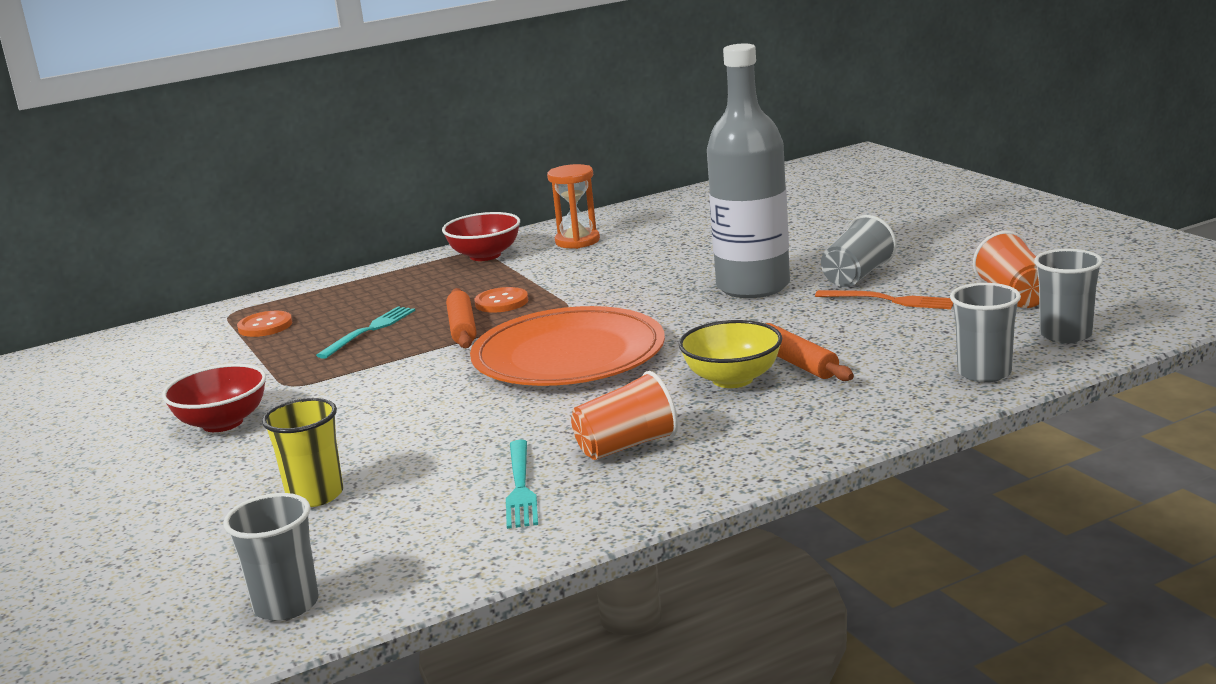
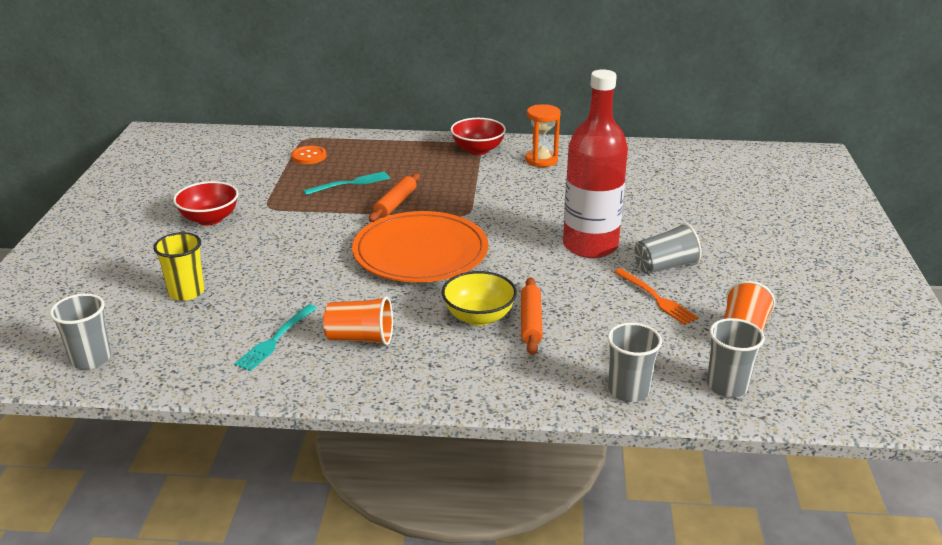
camera: 30 degrees right, 10 degrees up
(501, 302) = (439, 192): orange button -> none
(753, 287) = (590, 246): grey bottle -> red bottle

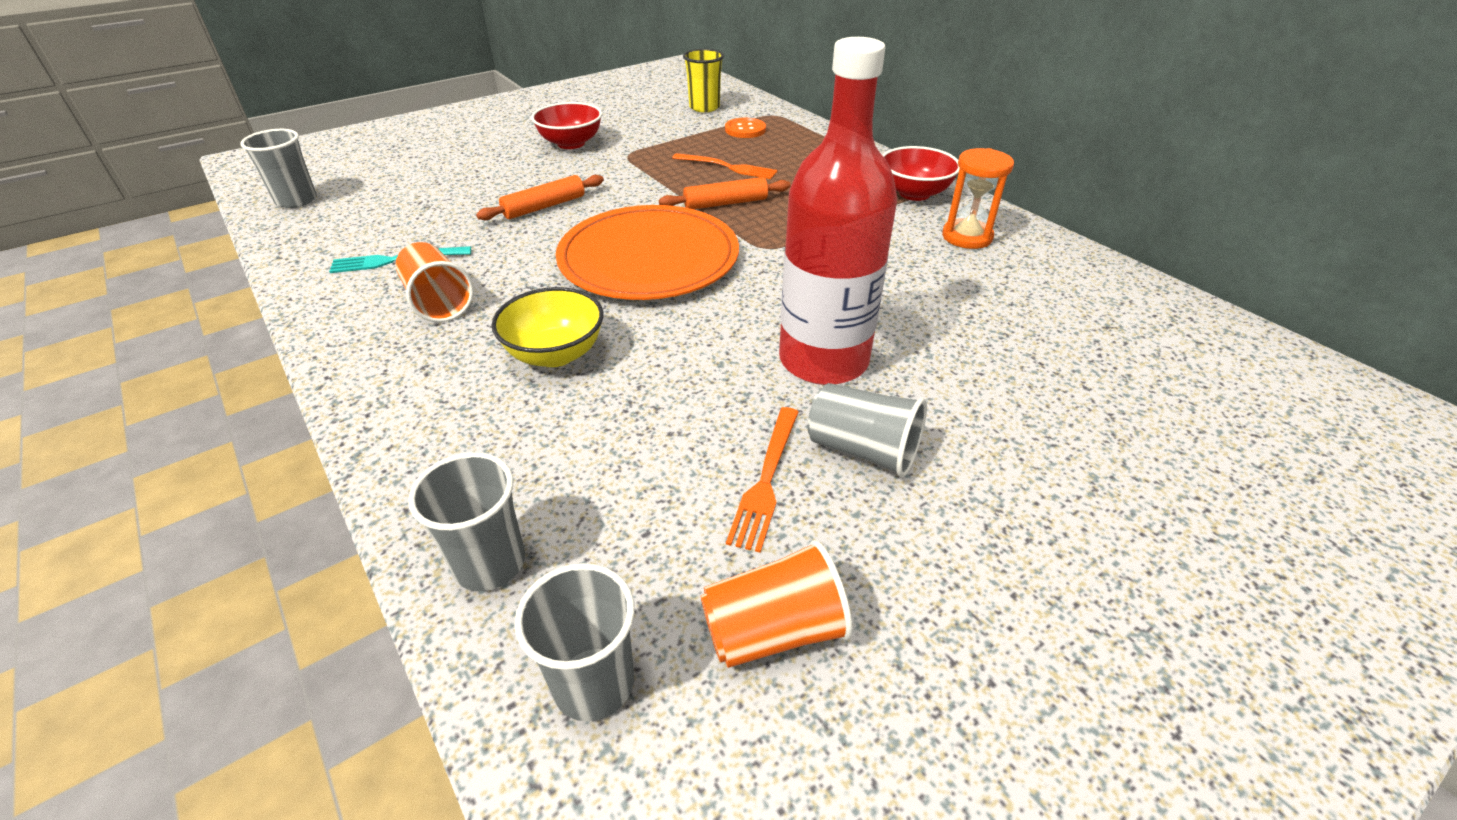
camera: 50 degrees right, 10 degrees up
(186, 292) = (438, 188): yellow cup -> yellow cup (704, 107)
(350, 183) = (728, 167): turquoise fork -> orange fork
(531, 322) = (583, 396): orange rolling pin -> orange rolling pin (544, 207)

